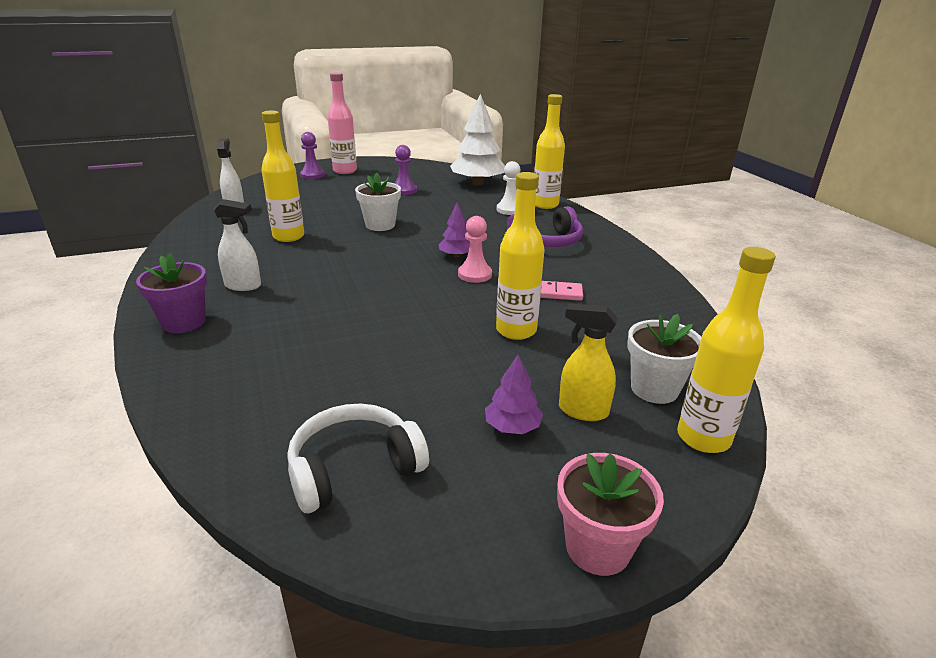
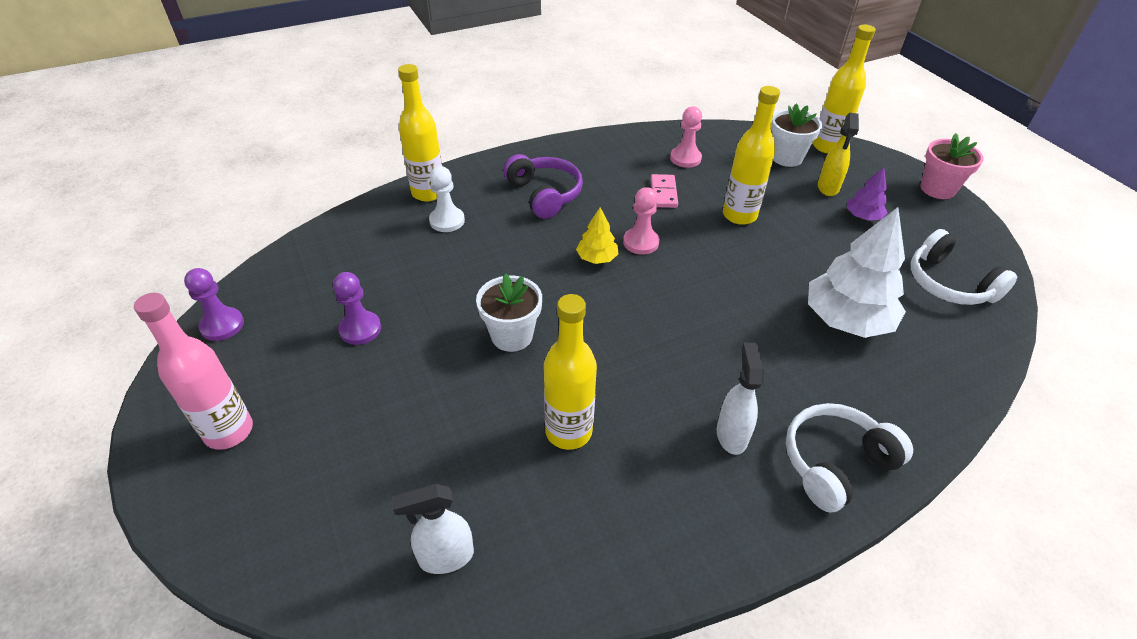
camera: 95 degrees left, 15 degrees up
(184, 322) = (835, 463): purple flower pot -> white headphones
(312, 175) = (248, 480): purple pawn -> purple pawn (222, 325)
(456, 255) = (597, 258): purple tree -> yellow tree
(477, 183) = (333, 252): white tree -> white tree (846, 320)
(627, 313) = (685, 158): none -> pink pawn

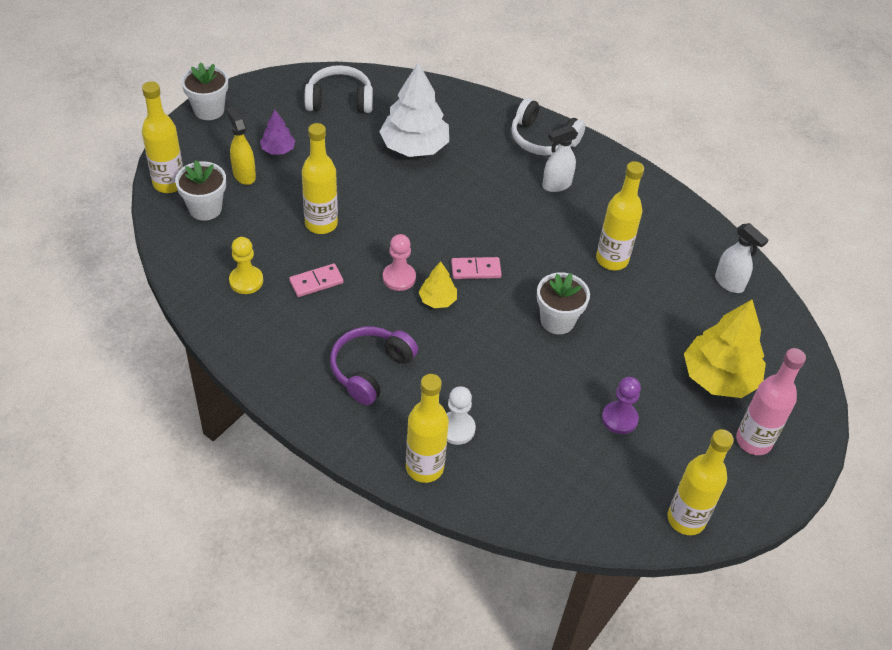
camera: 120 degrees left, 5 degrees up
(222, 325) = (686, 519): purple pawn -> yellow bottle
(327, 447) = (719, 377): none -> yellow tree
(621, 299) = (476, 270): none -> pink domino
(685, 158) = (246, 281): pink pawn -> yellow pawn
(828, 187) = (244, 175): yellow spray bottle -> yellow spray bottle turned 105 degrees counterclockwise
(937, 189) = (209, 110): pink flower pot -> white flower pot
(949, 284) = (339, 100): white headphones -> white headphones turned 120 degrees counterclockwise

